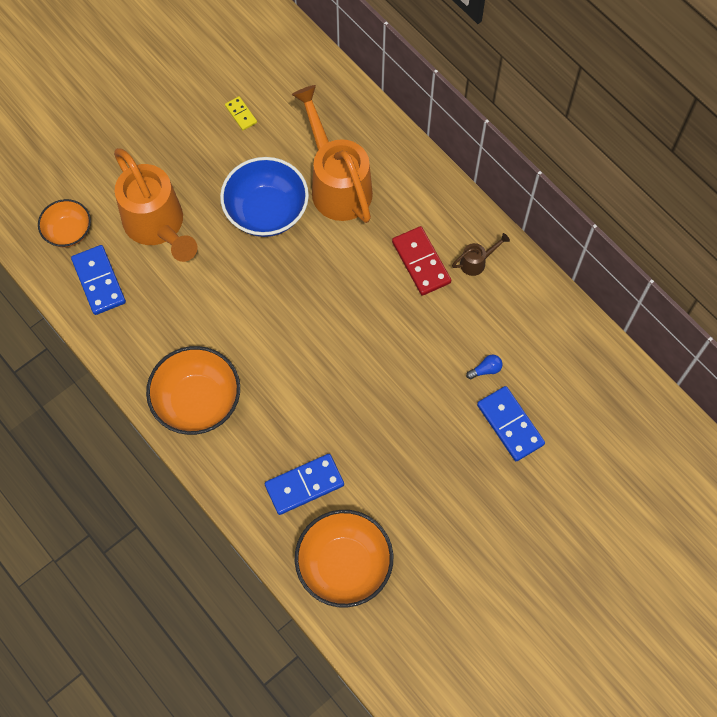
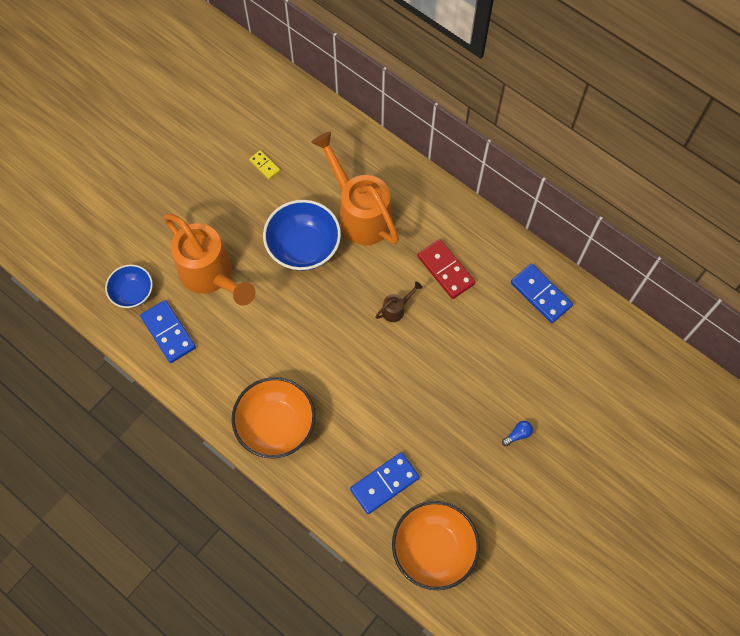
camera: 10 degrees left, 0 degrees up
(68, 232) = (133, 293): orange bowl -> blue bowl
(476, 262) = (493, 262): brown watering can -> brown watering can (396, 309)
(485, 370) = (520, 355): blue light bulb -> blue light bulb (518, 434)
(510, 424) = (551, 399): blue domino -> blue domino (541, 294)

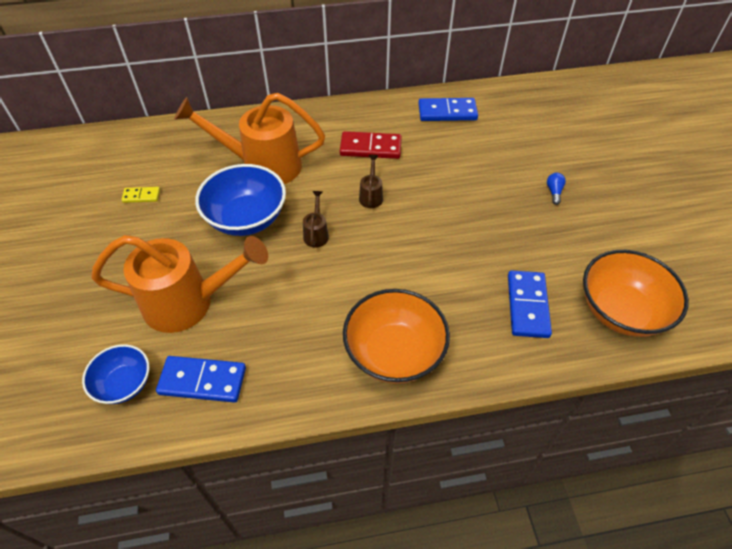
camera: 50 degrees left, 15 degrees down
(329, 302) = (316, 234): none -> brown watering can

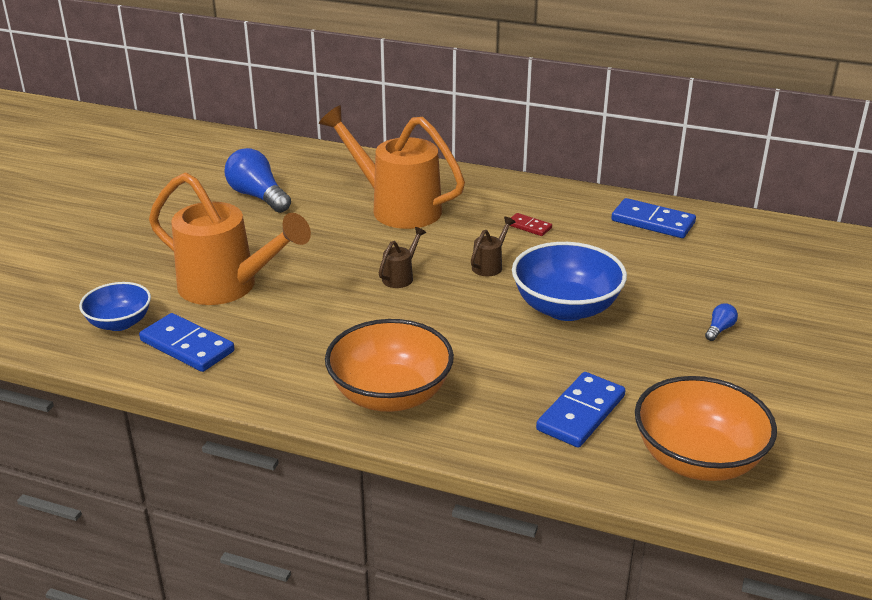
camera: 30 degrees right, 20 degrees down
(141, 196) = (258, 196): yellow domino -> blue light bulb
(246, 218) = (341, 243): blue bowl -> blue bowl (566, 308)
(370, 147) = (529, 226): red domino -> red domino, size x0.54

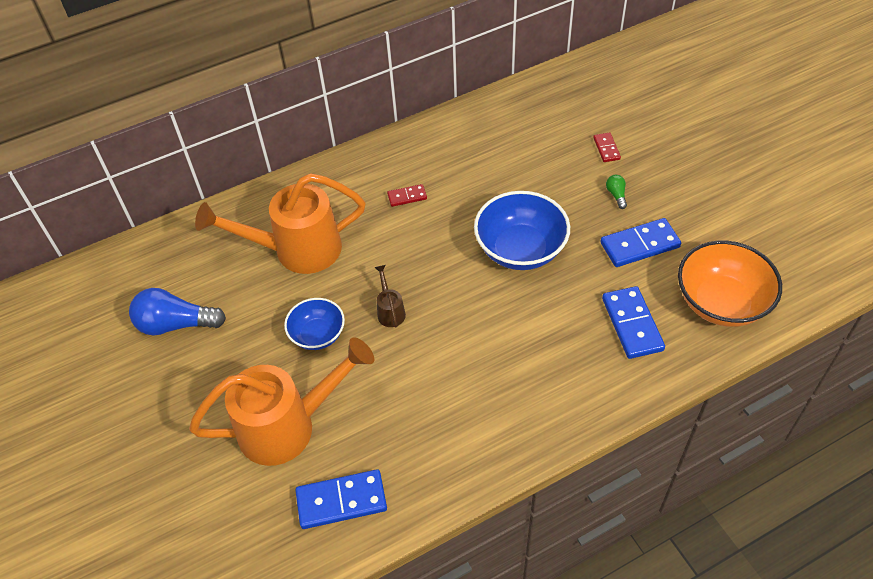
camera: 45 degrees left, 20 degrees up
(119, 323) = (261, 530): blue bowl -> blue bowl (317, 335)
(390, 395) = (521, 412): orange bowl -> none
(490, 265) = (430, 252): brown watering can -> none
(653, 222) = (473, 132): blue domino -> blue domino (639, 245)
(719, 329) = (616, 195): blue light bulb -> green light bulb
(765, 297) = (606, 148): none -> red domino

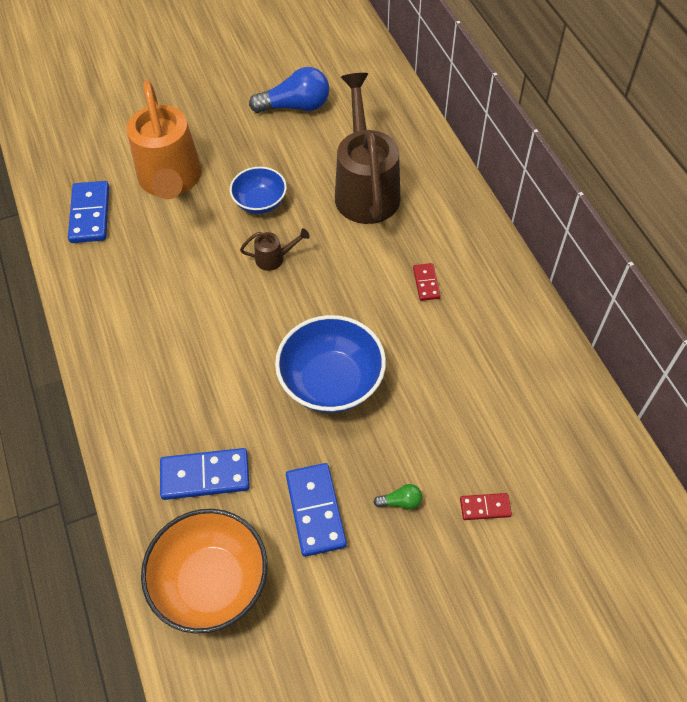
camera: 95 degrees right, 5 degrees up
(176, 324) = (296, 106): blue light bulb -> blue light bulb turned 75 degrees clockwise
(297, 250) = (365, 189): orange watering can -> brown watering can

